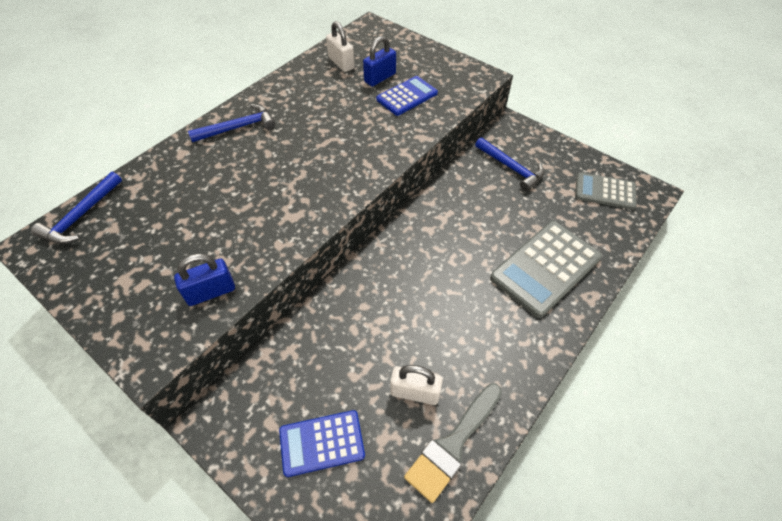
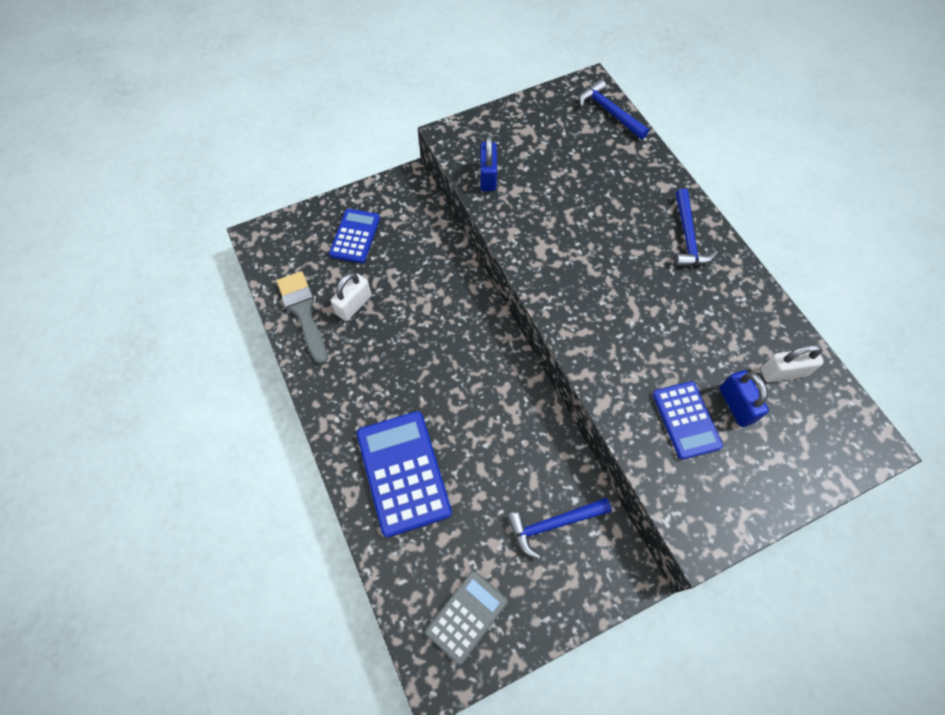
camera: 115 degrees right, 10 degrees up
(545, 268) = (403, 472): grey calculator -> blue calculator

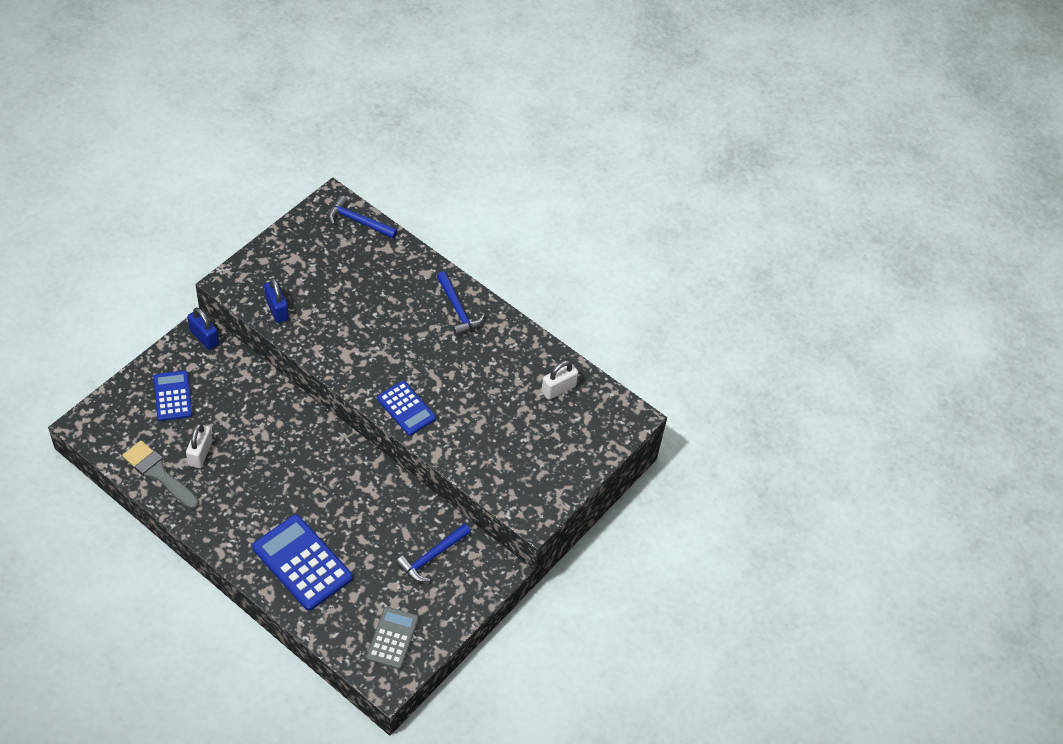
camera: 30 degrees left, 10 degrees down
(686, 420) = (500, 445): blue calculator -> blue calculator (406, 408)
(736, 405) = (532, 422): blue padlock -> blue padlock (204, 337)

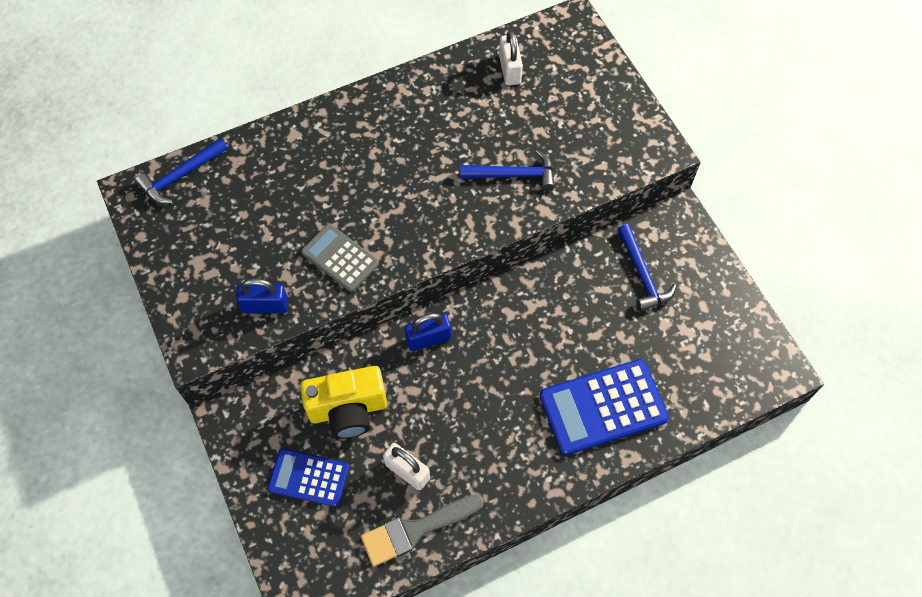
camera: 60 degrees left, 10 degrees up
(204, 337) = (238, 413): blue padlock -> blue padlock (428, 339)
(233, 401) = (348, 410): none -> yellow camera
(392, 638) = (729, 347): grey calculator -> grey calculator (340, 258)
(406, 408) = (472, 219): blue calculator -> none
(457, 309) = (361, 122): blue hammer -> blue hammer (513, 175)

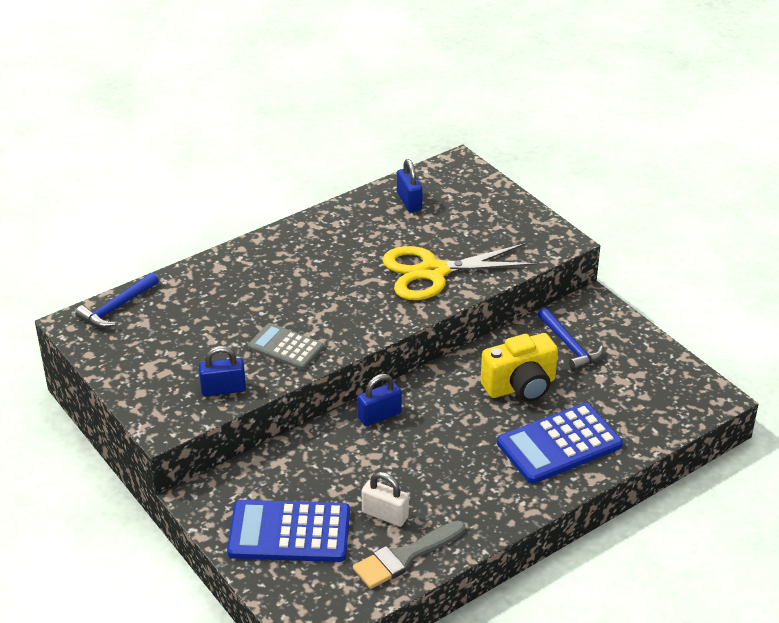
camera: 10 degrees left, 25 degrees down
(308, 478) = (289, 532): blue calculator -> blue calculator, size x1.61
(348, 410) = (315, 477): yellow camera -> yellow camera (520, 386)
(510, 70) = (409, 201): white padlock -> blue padlock
(513, 175) = (433, 272): blue hammer -> yellow scissors

